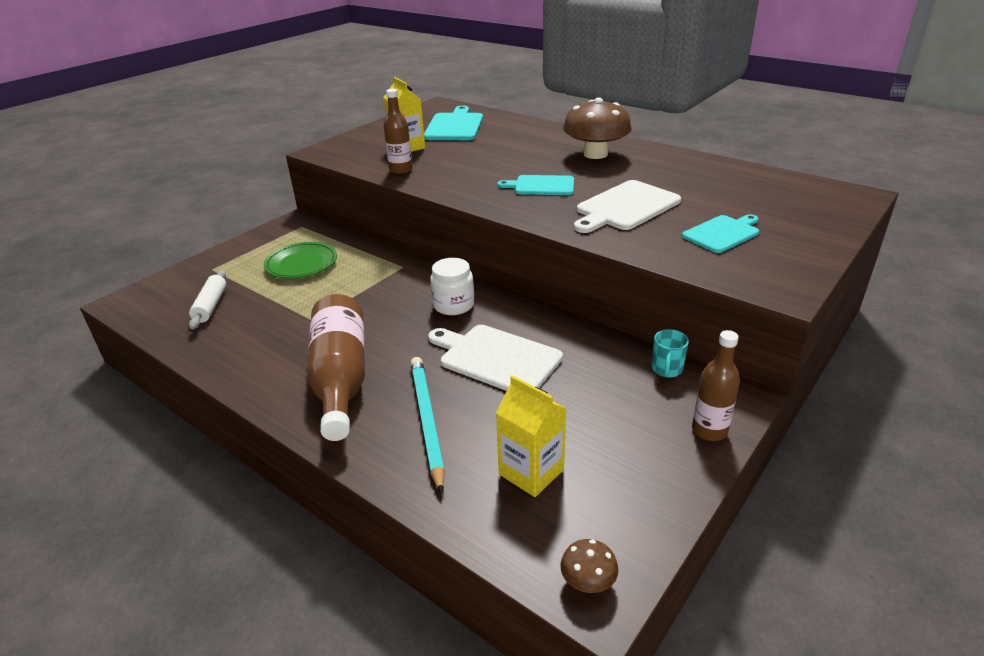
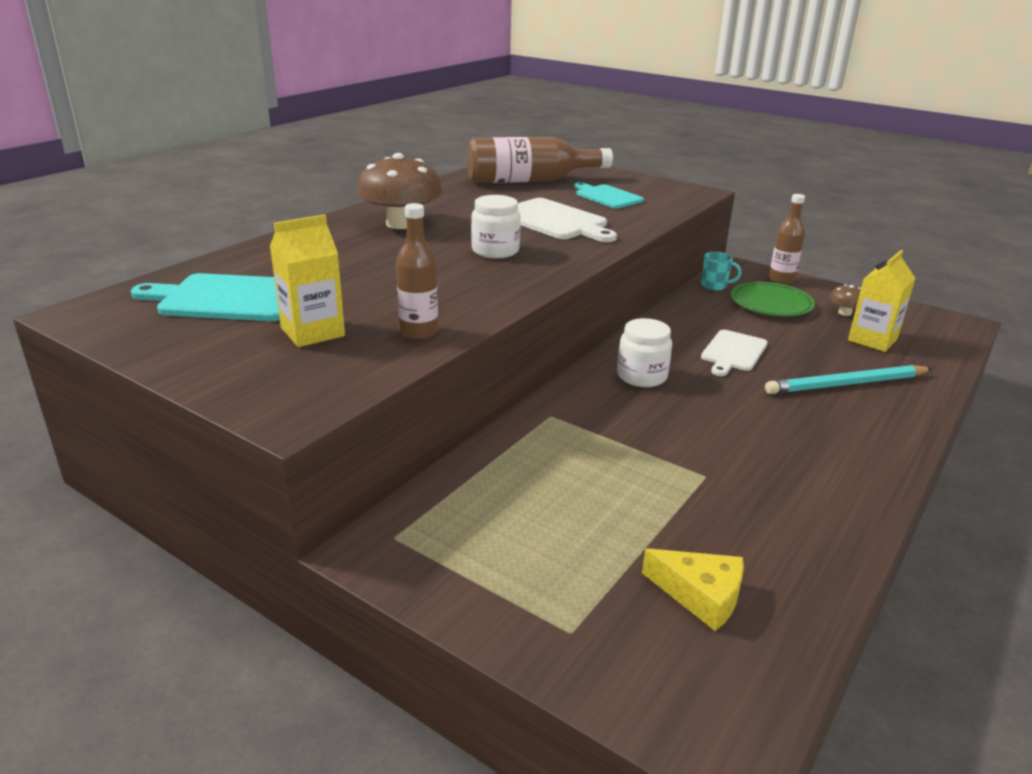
camera: 95 degrees left, 5 degrees down
(211, 306) = (700, 595): white rolling pin -> yellow cheese
(301, 264) = (547, 512): green plate -> green plate (771, 304)
(340, 378) = (814, 439): brown bottle -> brown bottle (530, 181)
(496, 358) = (733, 352): white cutting board -> white cutting board, size x0.66
(541, 186) = (495, 251): turquoise cutting board -> white jar
(588, 581) = (951, 325): brown mushroom -> brown mushroom (844, 313)

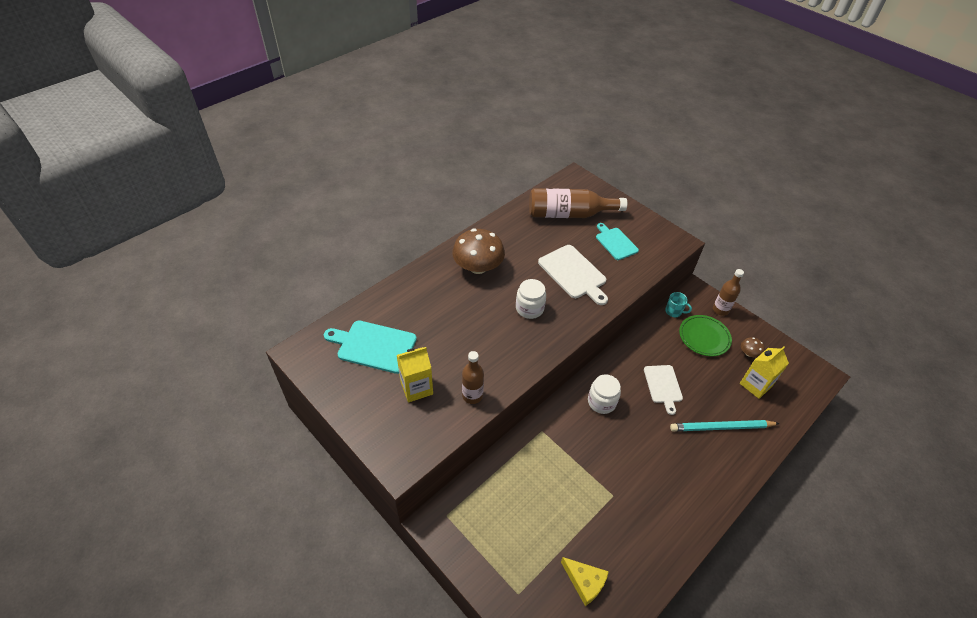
camera: 10 degrees right, 20 degrees up
(733, 352) = (663, 386): white cutting board -> white cutting board turned 45 degrees counterclockwise

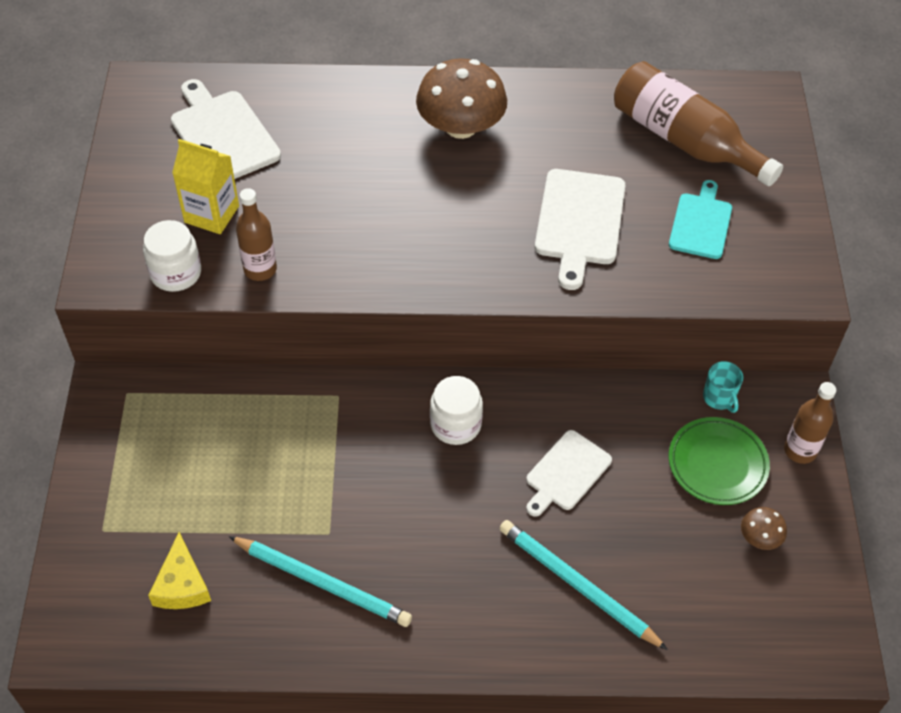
camera: 45 degrees right, 5 degrees up
(374, 346) = (223, 134): turquoise cutting board -> white cutting board
(529, 308) = (459, 223): white jar -> white jar (176, 273)
(637, 520) = (322, 582): none -> turquoise pencil
(755, 385) = (708, 581): yellow carton -> none

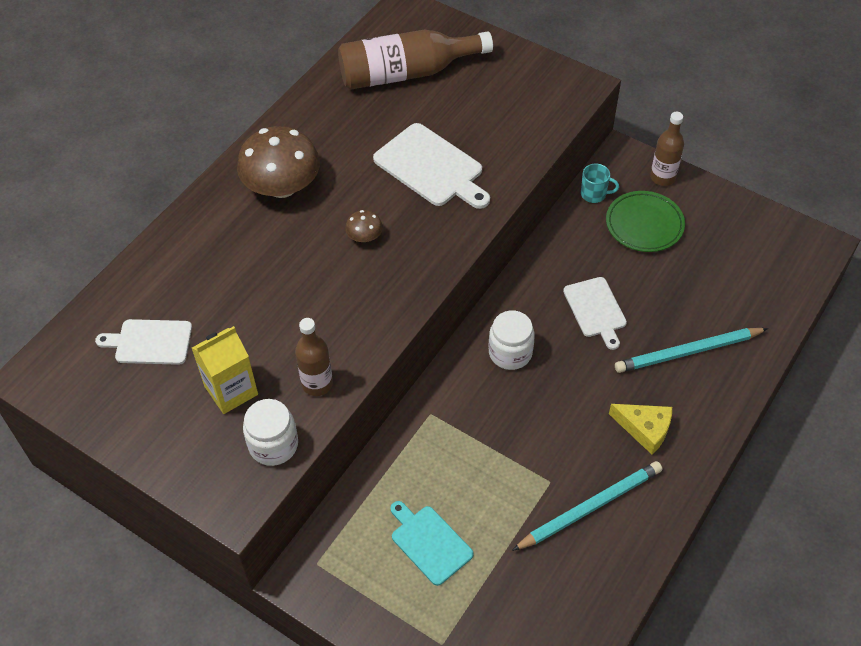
camera: 55 degrees left, 0 degrees up
(182, 584) = (531, 606): yellow cheese -> yellow cheese (645, 429)
(223, 134) = (150, 342): white cutting board -> white cutting board, size x0.66
(701, 223) = (486, 105): turquoise cutting board -> turquoise cutting board (429, 542)
(760, 537) = (713, 235): brown mushroom -> brown mushroom (364, 237)

